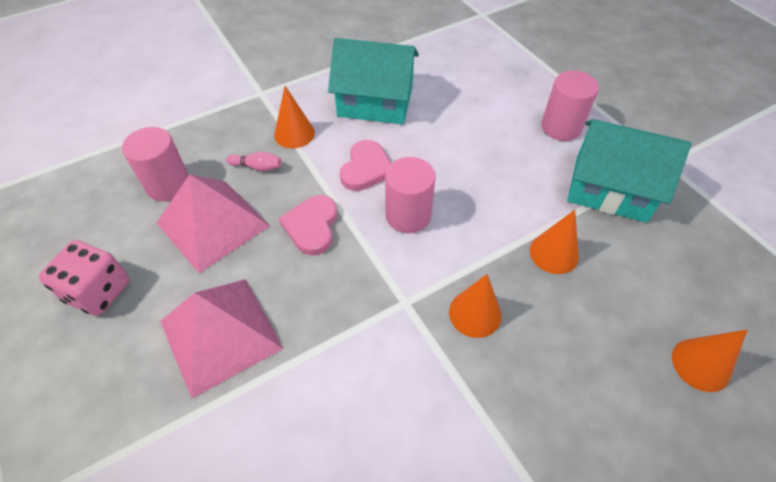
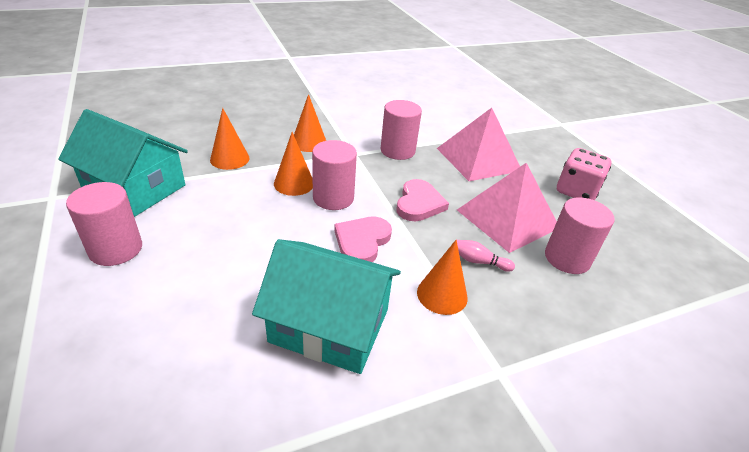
camera: 175 degrees left, 15 degrees down
(343, 325) = (397, 151): none -> pink cylinder
(700, 364) = (190, 107): orange cone -> orange cone (294, 183)

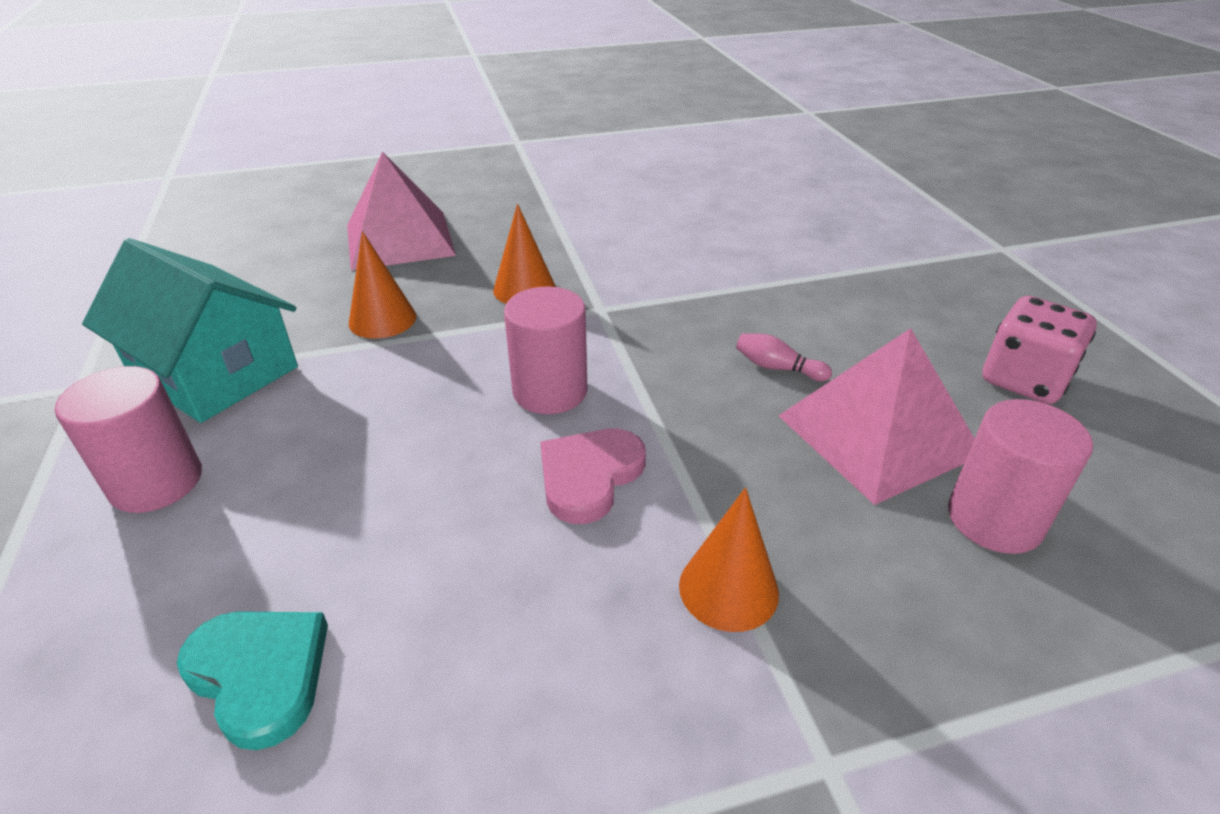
camera: 10 degrees right, 0 degrees up
(202, 345) = (260, 674): none -> turquoise heart
(294, 183) = (484, 364): orange cone -> none
(330, 325) = (500, 645): turquoise house -> none
(397, 151) = (681, 302): pink cylinder -> none
(419, 203) = (708, 403): pink heart -> none
(478, 159) = (832, 317): pink pyramid -> pink pyramid (400, 239)
(479, 261) = (811, 521): pink bowling pin -> pink bowling pin (777, 368)

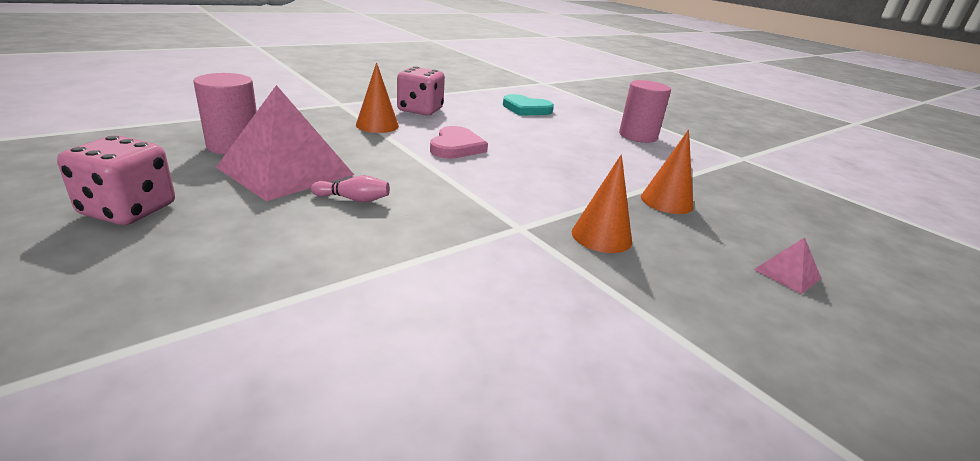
camera: 155 degrees right, 10 degrees down
(214, 371) = (700, 168): turquoise house -> none
(400, 239) = (787, 274): pink pyramid -> pink pyramid, size x0.42
(550, 391) = (507, 174): pink cylinder -> none
(595, 685) = (420, 110): none -> pink dice

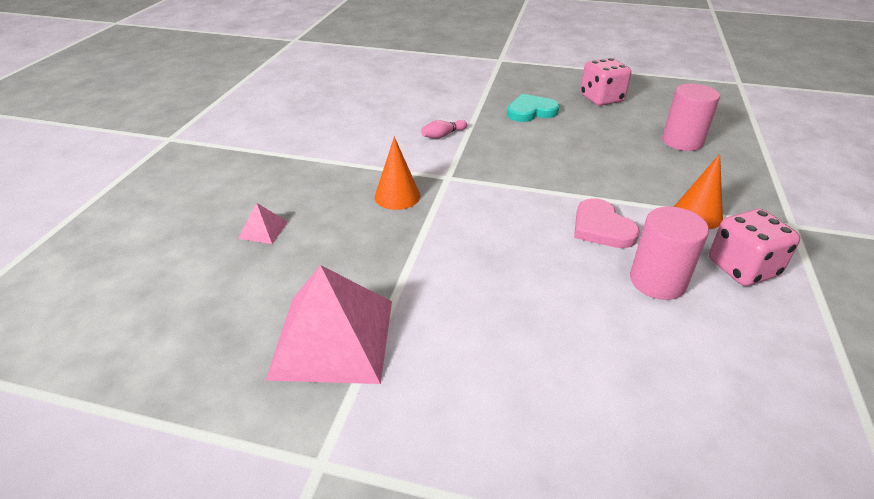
camera: 145 degrees right, 10 degrees up
(286, 171) = (616, 143): pink pyramid -> pink pyramid (333, 338)
(353, 199) = (550, 147): pink bowling pin -> pink bowling pin (443, 135)
(526, 109) = (706, 382): turquoise heart -> turquoise heart (531, 111)
(638, 136) = (501, 416): pink cylinder -> pink cylinder (657, 281)
(666, 201) = (376, 263): orange cone -> none

